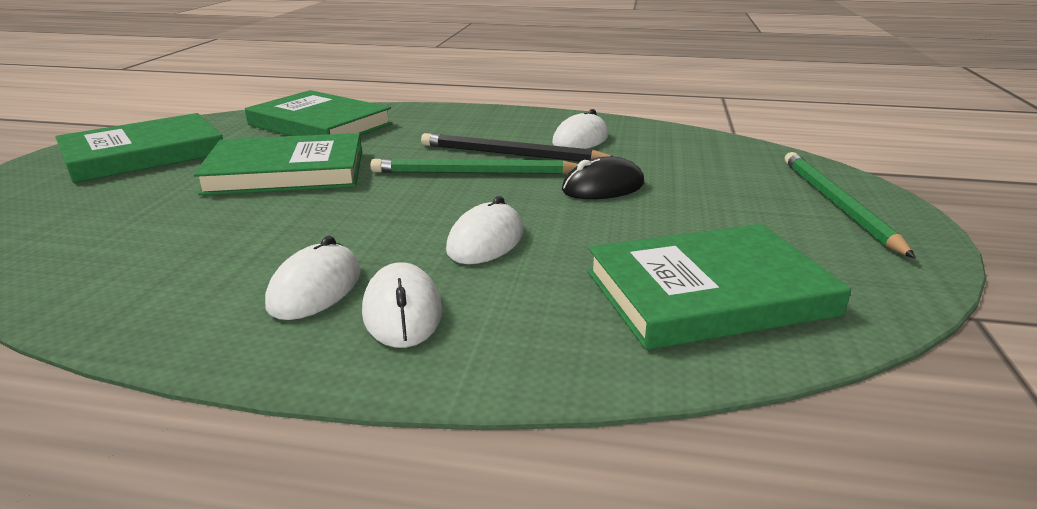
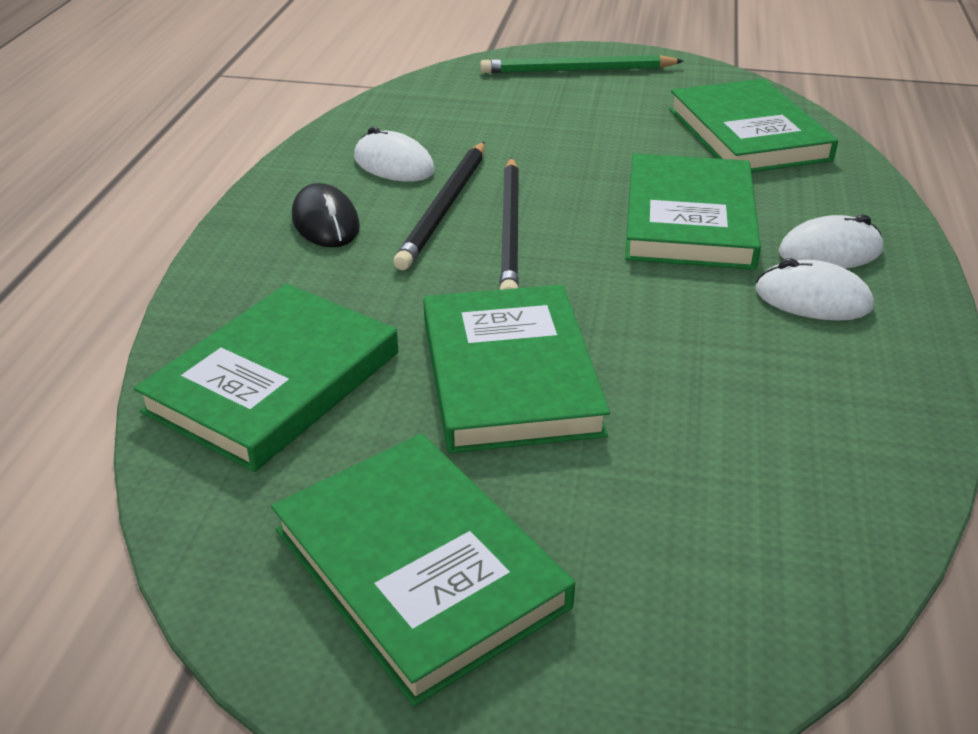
camera: 90 degrees left, 10 degrees up
(474, 173) = (510, 230): green pencil -> black pencil
(485, 241) = (689, 219): white mouse -> green book
(603, 187) = (549, 159): black mouse -> black mouse (325, 222)

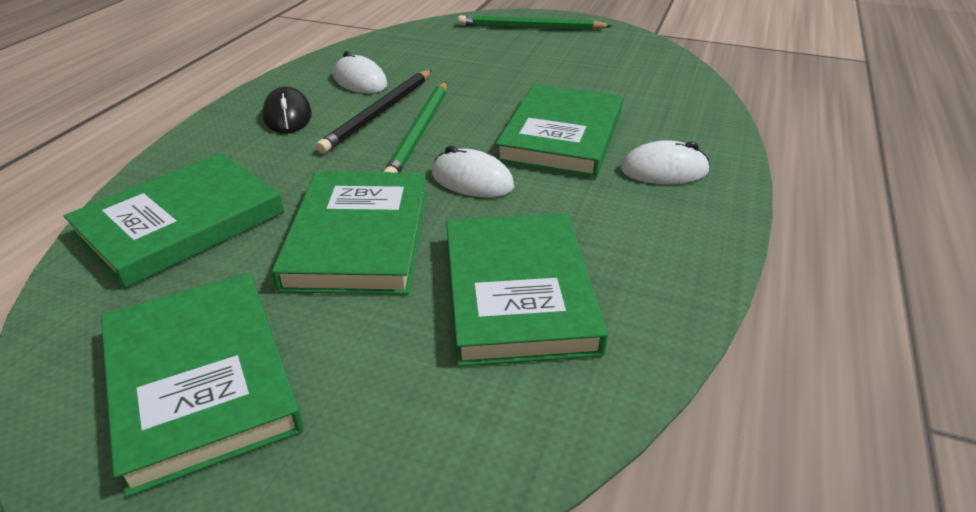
camera: 10 degrees right, 0 degrees up
(510, 230) = (419, 132): black pencil -> green pencil
(748, 134) = (639, 80): green book -> green book (518, 292)
(812, 299) = (632, 205): white mouse -> white mouse (472, 180)

